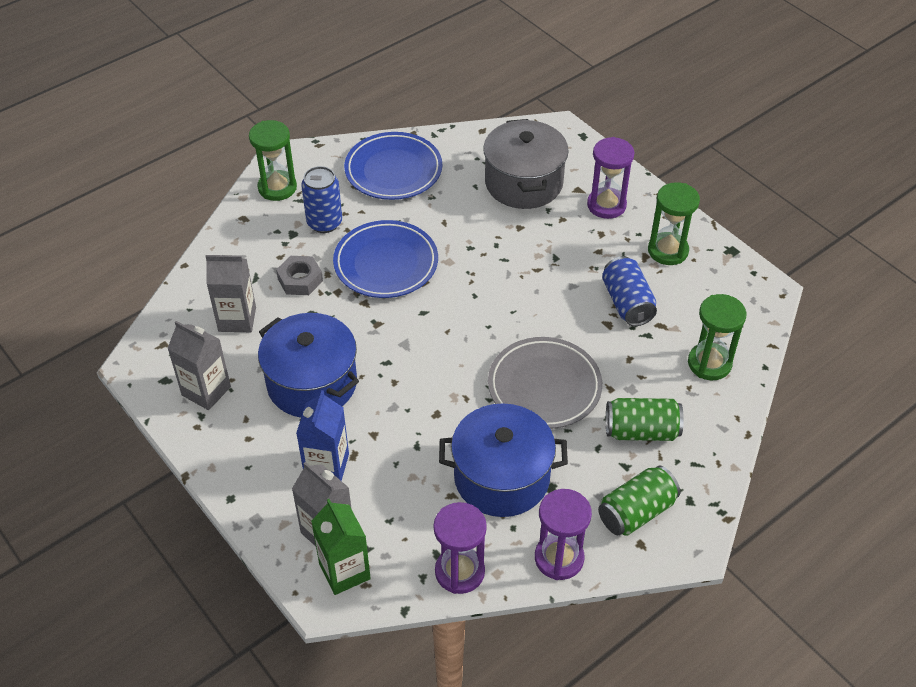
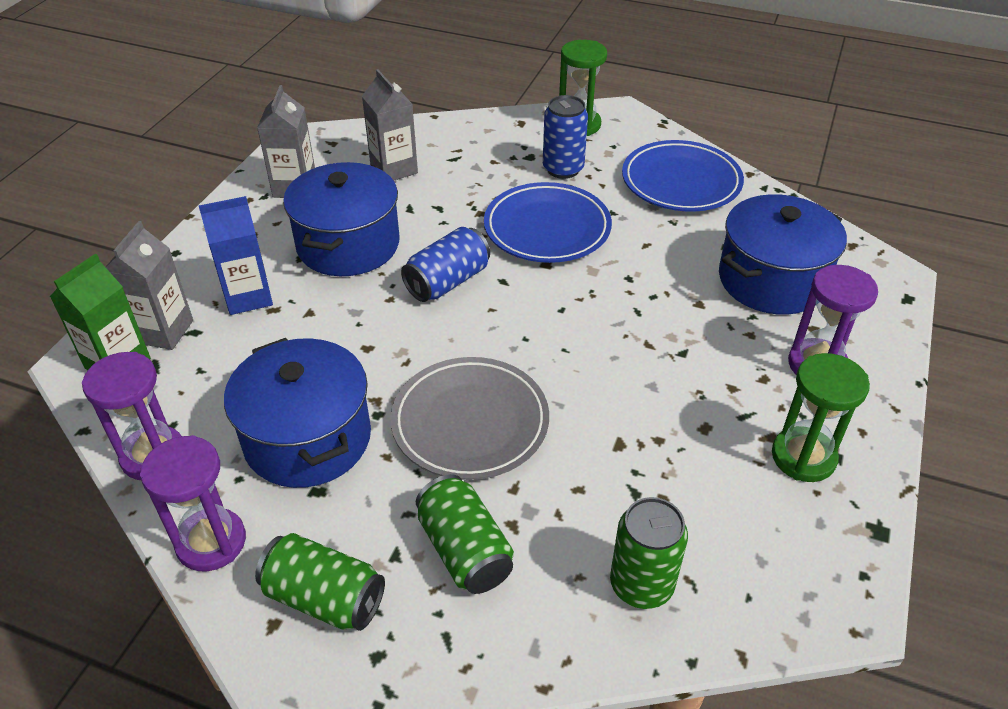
camera: 60 degrees right, 5 degrees down
(300, 280) = (474, 184): grey nut -> none
(523, 183) = (771, 280): grey pot -> blue pot
(627, 303) = (671, 450): blue can -> blue can (448, 282)
(709, 363) = (641, 585): green hourglass -> green can

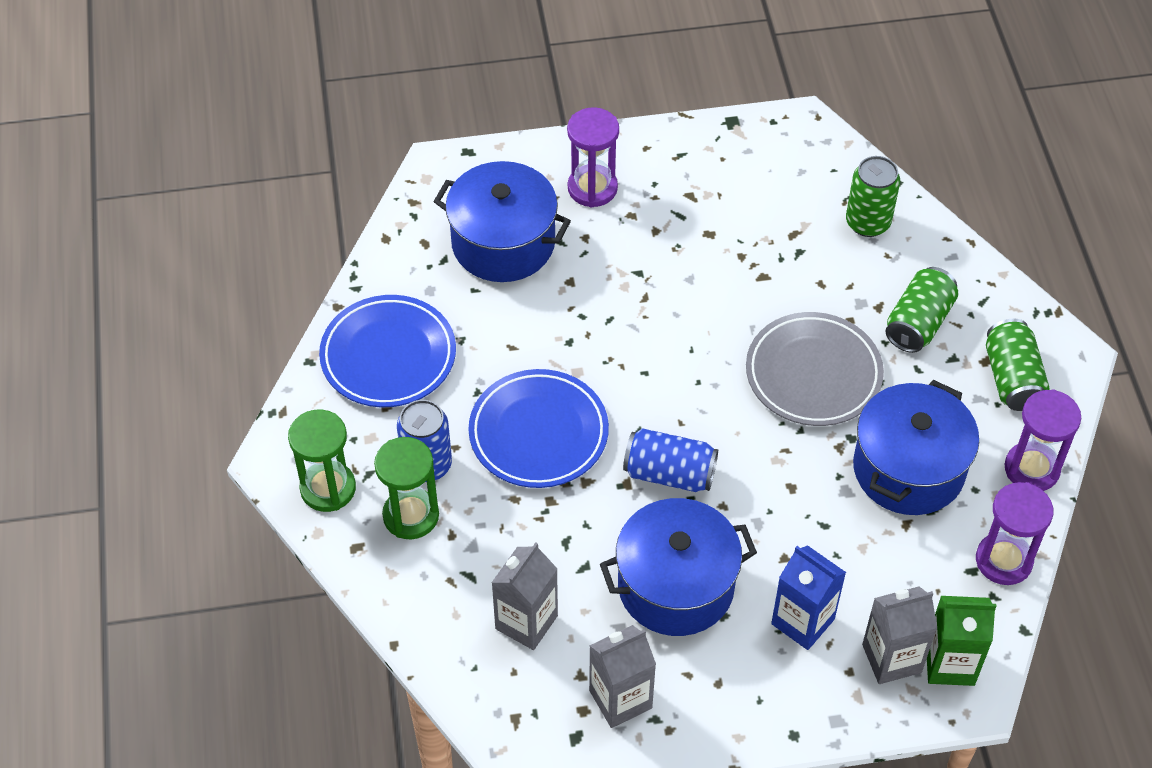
camera: 120 degrees left, 10 degrees up
(803, 457) = (696, 173): green hourglass -> green hourglass (411, 515)

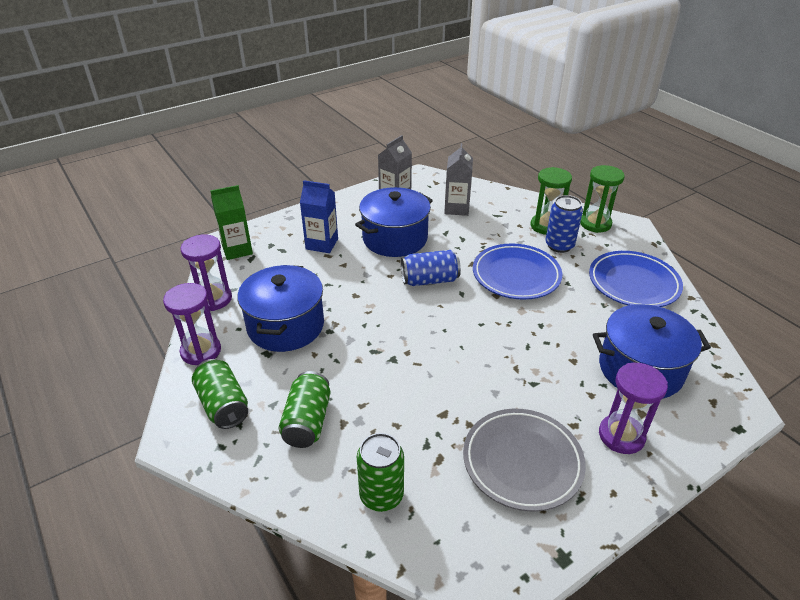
camera: 155 degrees right, 15 degrees down
(813, 374) = (371, 359): grey plate -> grey plate (522, 462)
(891, 658) = (269, 244): grey carton -> none

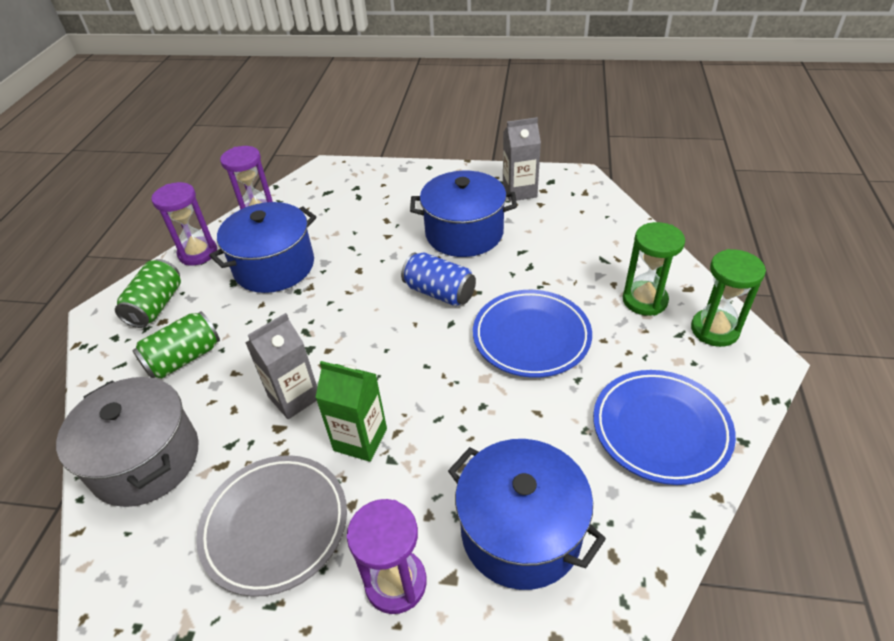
camera: 45 degrees right, 5 degrees up
(237, 250) = (326, 180): green carton -> green carton (360, 439)
(322, 244) = (395, 207): blue carton -> none
(381, 495) = (146, 460): green can -> grey pot
(456, 208) = (568, 231): grey carton -> grey carton (294, 397)
(559, 245) = (629, 331): blue can -> none

